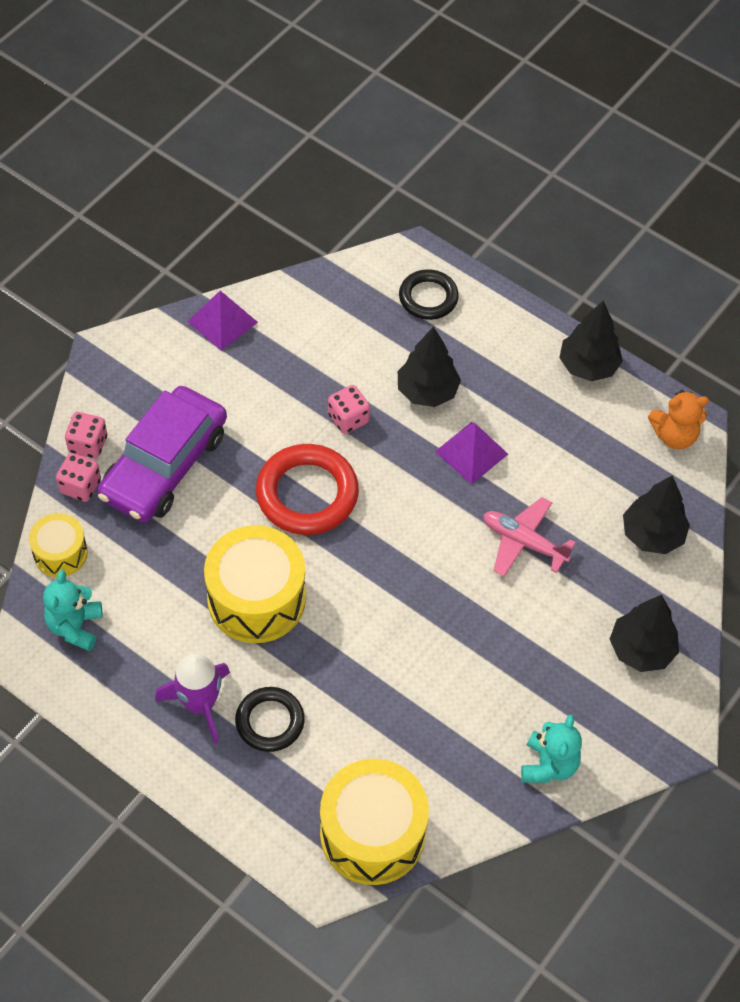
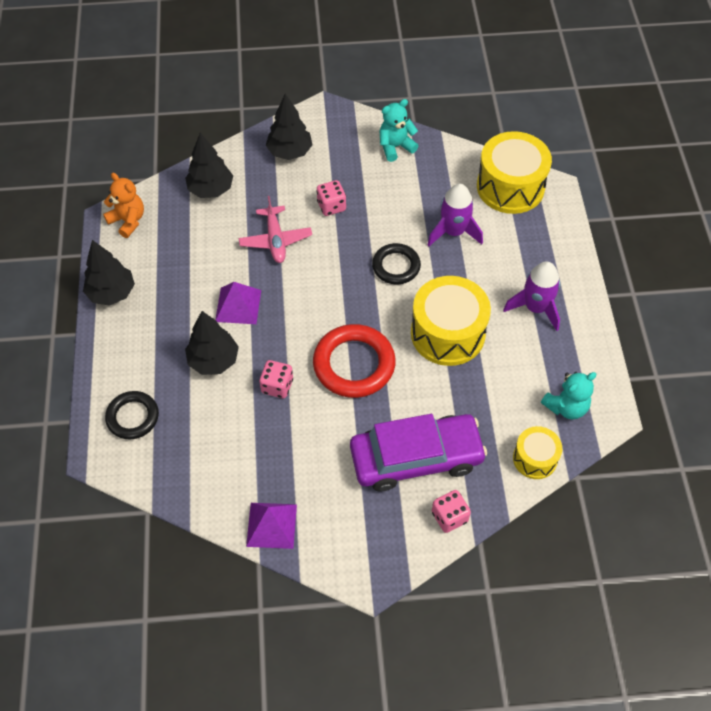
camera: 130 degrees left, 0 degrees up
(80, 486) = (482, 492): pink dice -> pink dice (331, 206)
(270, 721) = (507, 270): black ring -> black ring (396, 266)
(370, 715) = (453, 232): none -> purple rocket

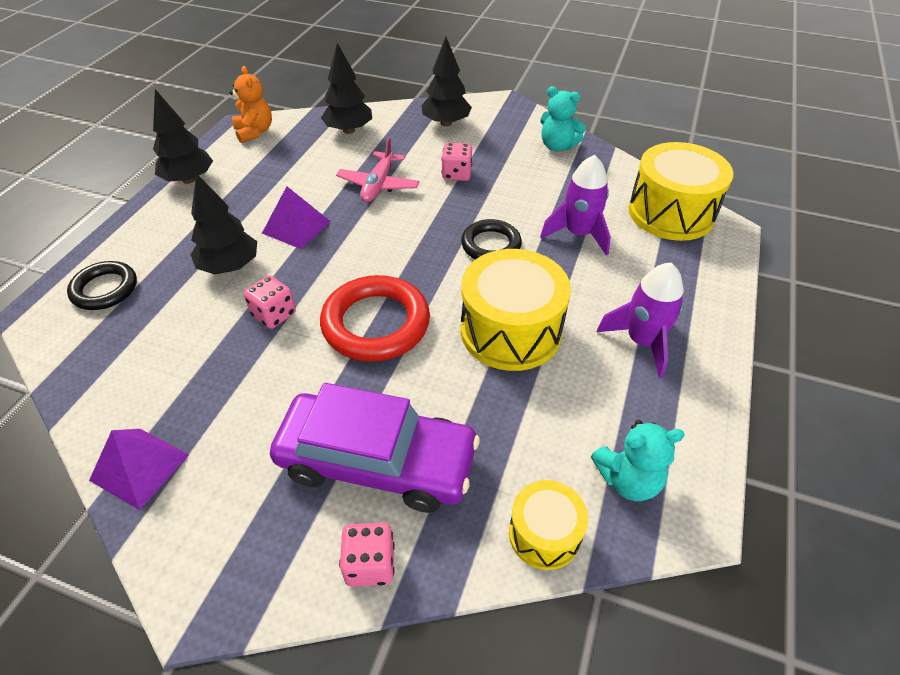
camera: 25 degrees right, 10 degrees down
(395, 147) = (557, 146): turquoise teddy bear -> turquoise teddy bear turned 150 degrees counterclockwise

